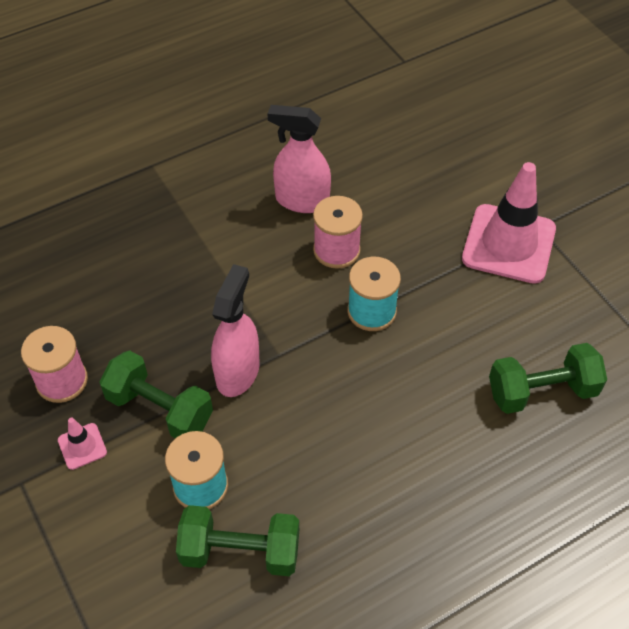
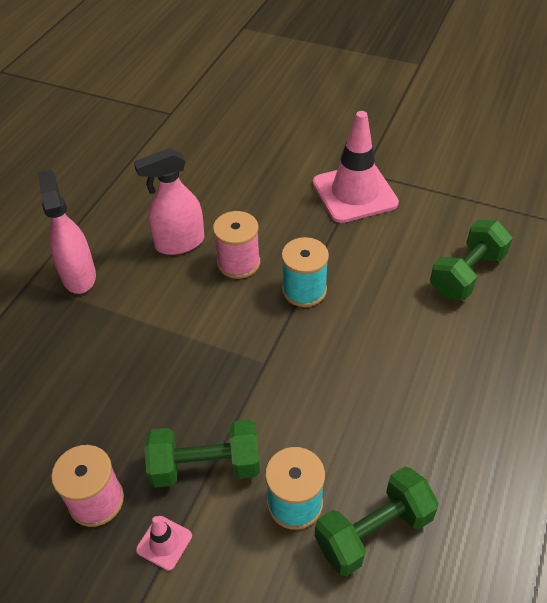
camera: 35 degrees left, 5 degrees down
(238, 372) = (244, 395): pink spray bottle -> pink spray bottle (79, 276)

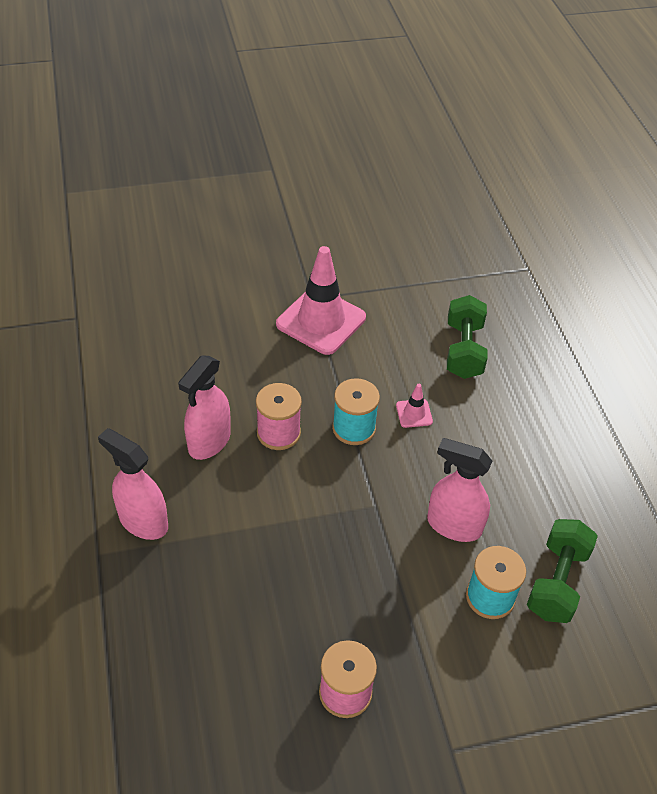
camera: 40 degrees left, 0 degrees up
(164, 543) = (425, 686): pink traffic cone -> pink traffic cone (414, 413)
(206, 466) = (404, 612): green dumbbell -> none
(318, 419) = (453, 525): none -> pink spray bottle

